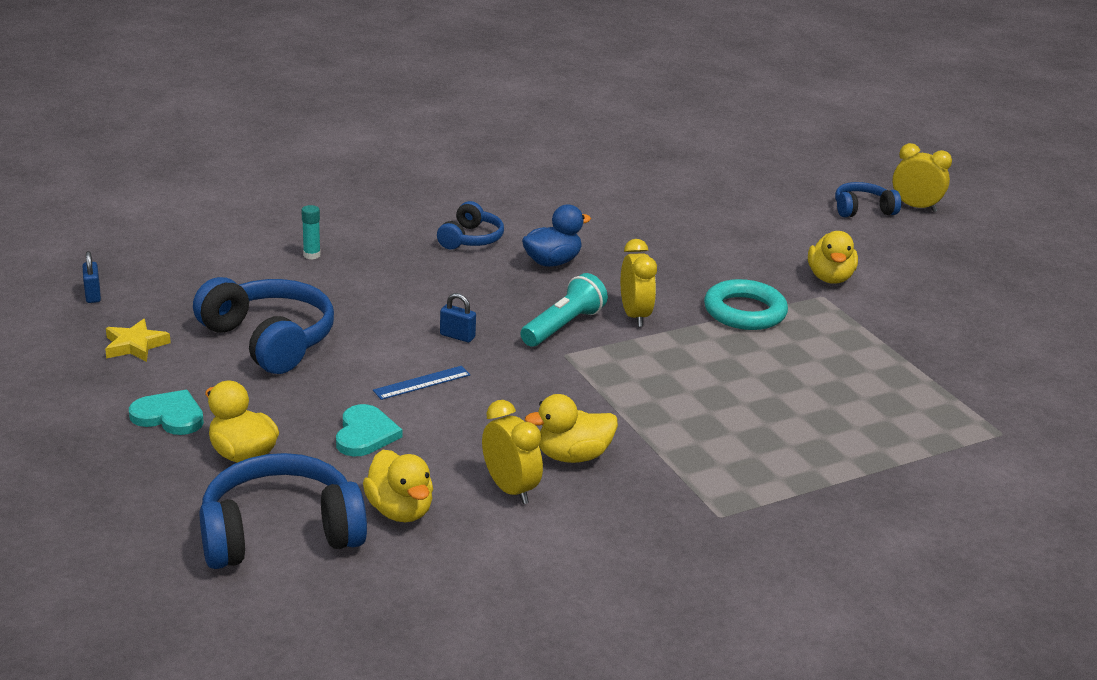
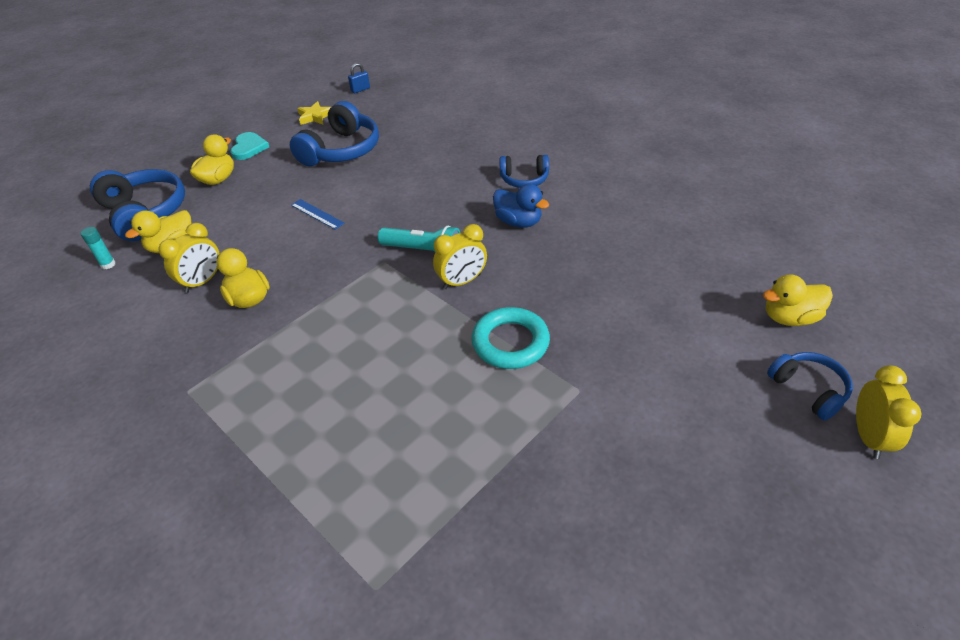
camera: 75 degrees right, 15 degrees up
(311, 255) = (452, 132): turquoise glue stick -> turquoise glue stick (108, 264)
(365, 434) = (250, 211): turquoise heart -> none
(457, 336) = (382, 211): blue padlock -> none
(829, 278) = (621, 389): yellow duck -> yellow duck (789, 318)

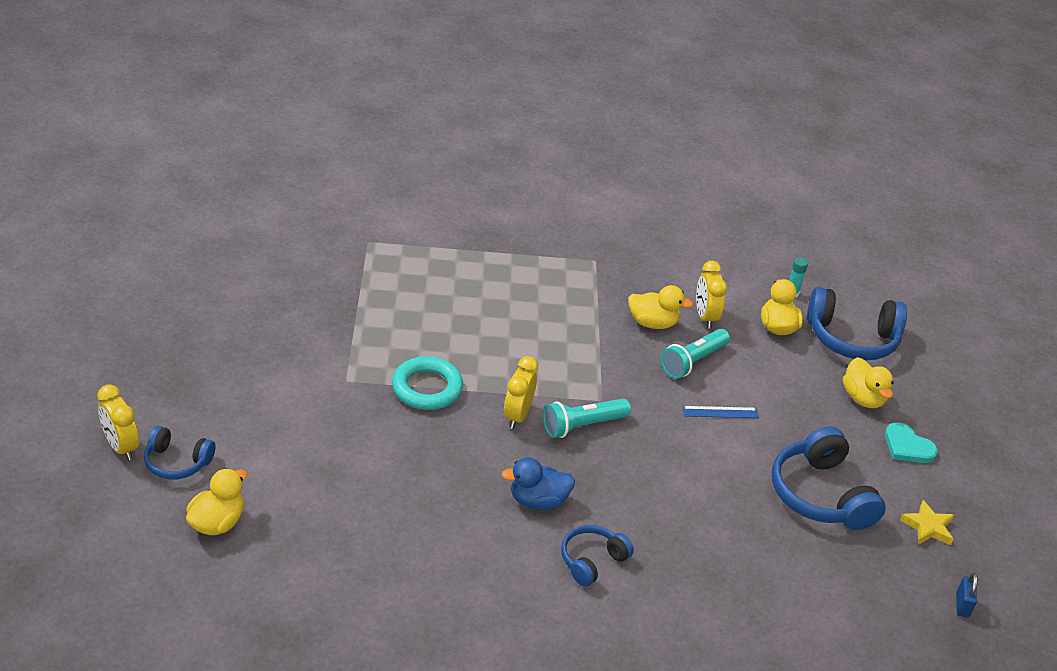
camera: 130 degrees right, 5 degrees down
(274, 254) = (693, 361): none -> turquoise flashlight

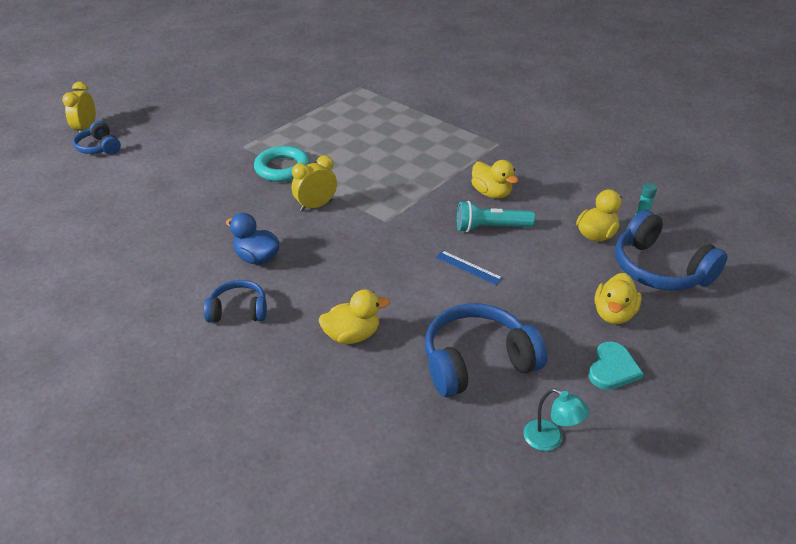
camera: 45 degrees right, 0 degrees up
(217, 523) = (72, 183): yellow duck -> yellow duck (352, 335)
(582, 425) = (351, 230): turquoise flashlight -> none
(705, 317) = (540, 205): yellow clock -> none
(820, 495) = (477, 361): blue headphones -> blue headphones turned 45 degrees clockwise
(907, 446) = (612, 368): turquoise heart -> turquoise heart turned 150 degrees counterclockwise
(928, 527) = (550, 440): yellow star -> turquoise lamp
(962, 605) = (500, 523): blue padlock -> none

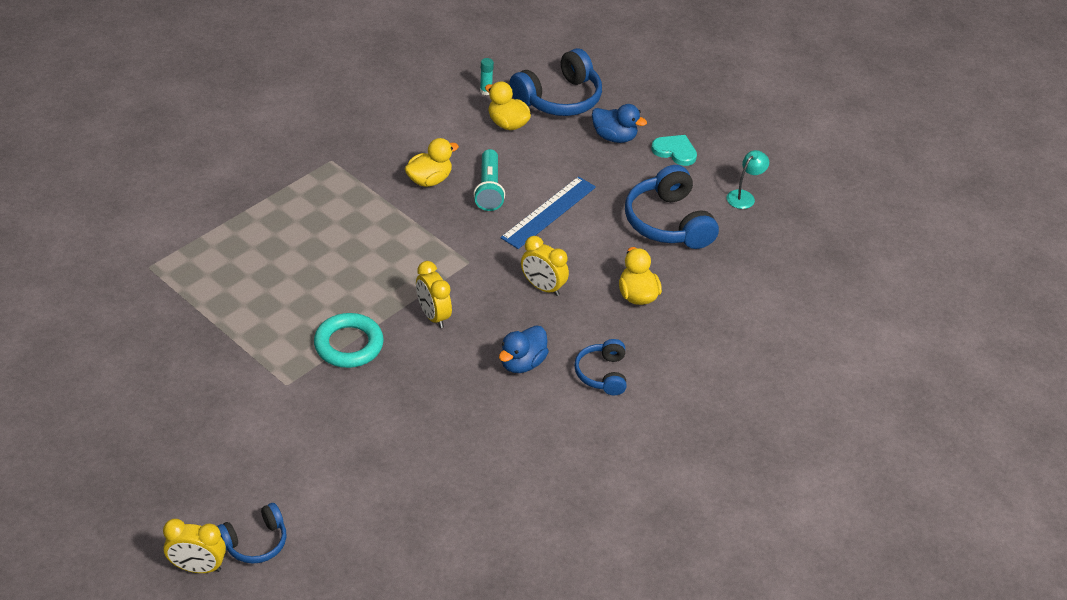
camera: 90 degrees left, 5 degrees up
(357, 267) = (543, 287): none -> yellow clock
(468, 267) = (548, 212): blue ruler -> blue ruler, size x1.81
(613, 314) = (614, 137): yellow duck -> blue duck

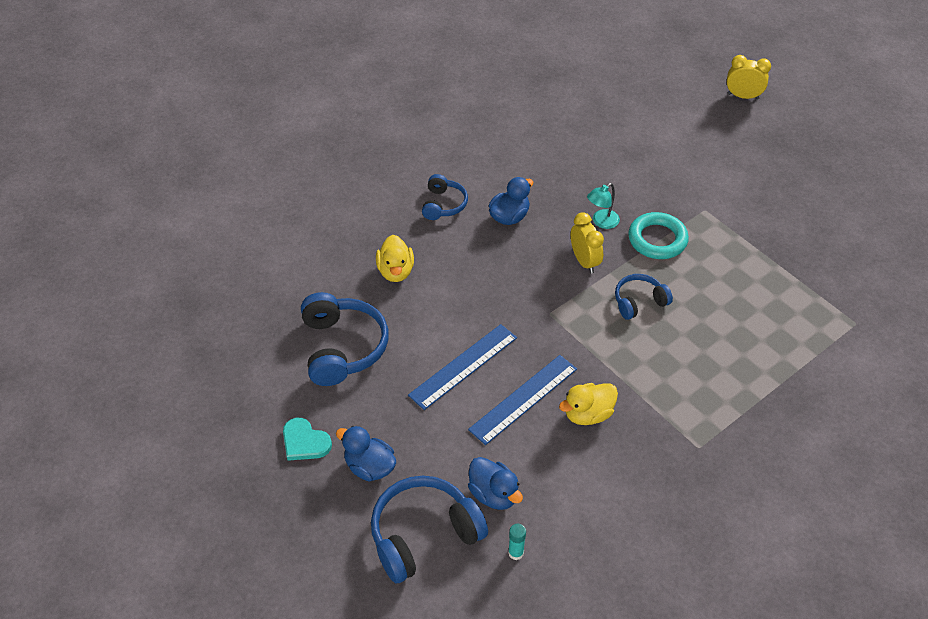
camera: 170 degrees left, 5 degrees up
(255, 542) = (707, 108): blue headphones -> blue headphones (639, 302)
(489, 189) = (523, 399): turquoise flashlight -> blue ruler
(507, 124) = (494, 494): yellow duck -> blue duck
(543, 287) = (482, 284): yellow clock -> none
(744, 196) = (250, 376): turquoise lamp -> turquoise lamp (601, 222)

